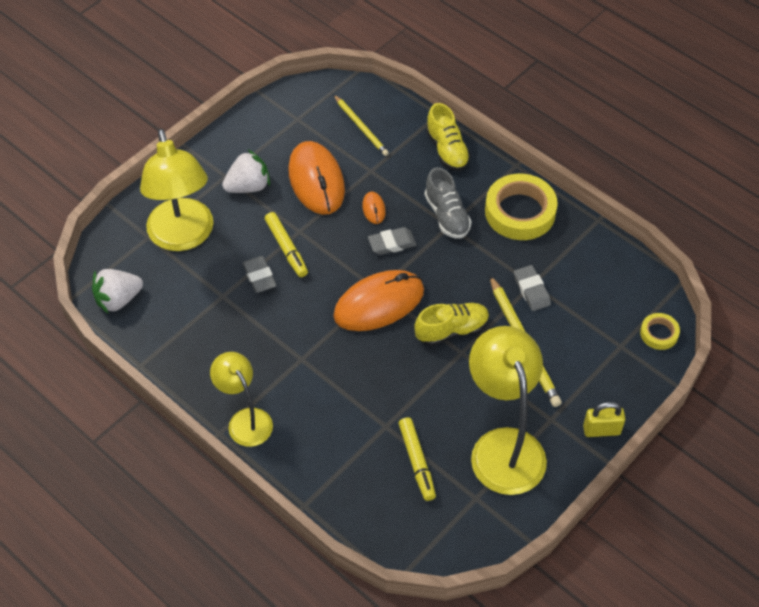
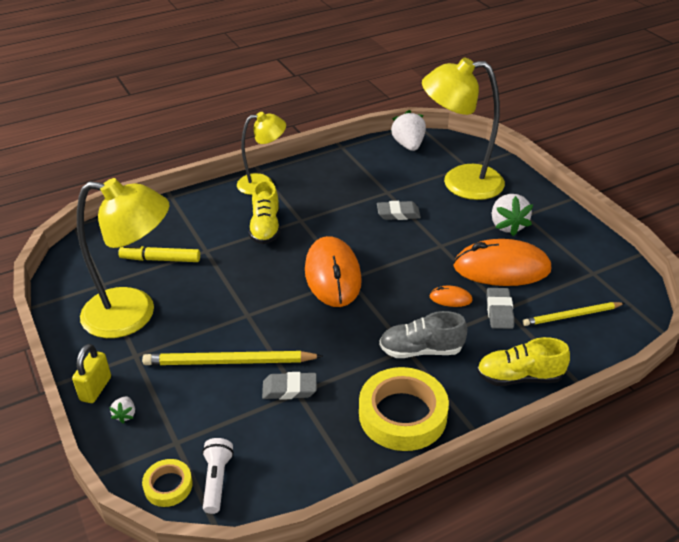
camera: 110 degrees right, 15 degrees down
(286, 248) = (423, 234): yellow marker -> none
(392, 243) = (400, 300): grey eraser -> grey eraser (499, 311)
(452, 330) = (275, 315): yellow shoe -> yellow shoe (265, 228)
(615, 393) = (125, 415): none -> white strawberry
(638, 305) = (216, 480): none -> white flashlight

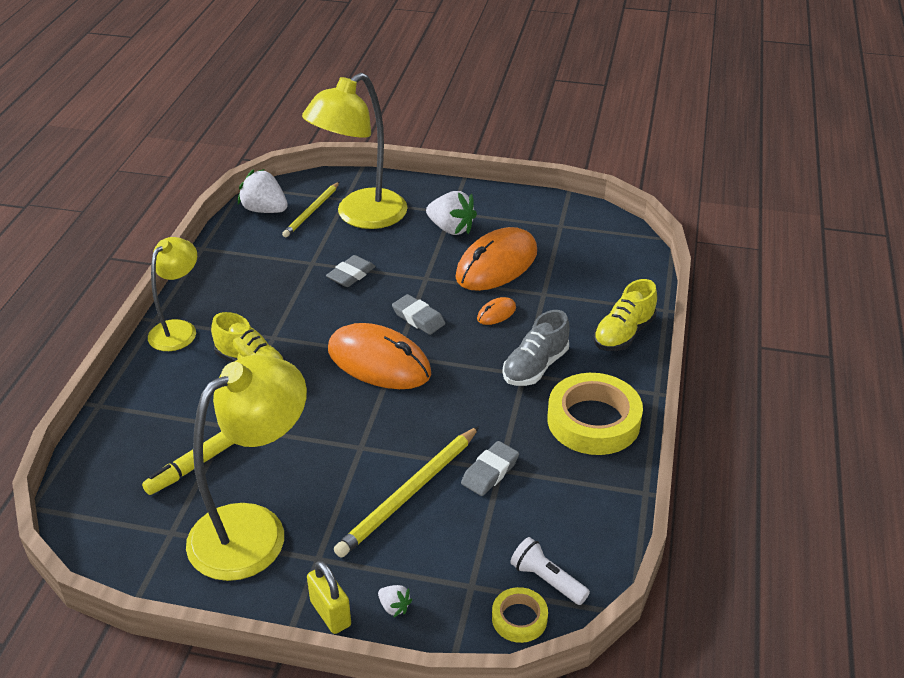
camera: 50 degrees left, 0 degrees up
(499, 311) = (543, 298): grey eraser -> grey eraser (418, 318)
(571, 316) = (592, 266): yellow pencil -> yellow pencil (311, 211)

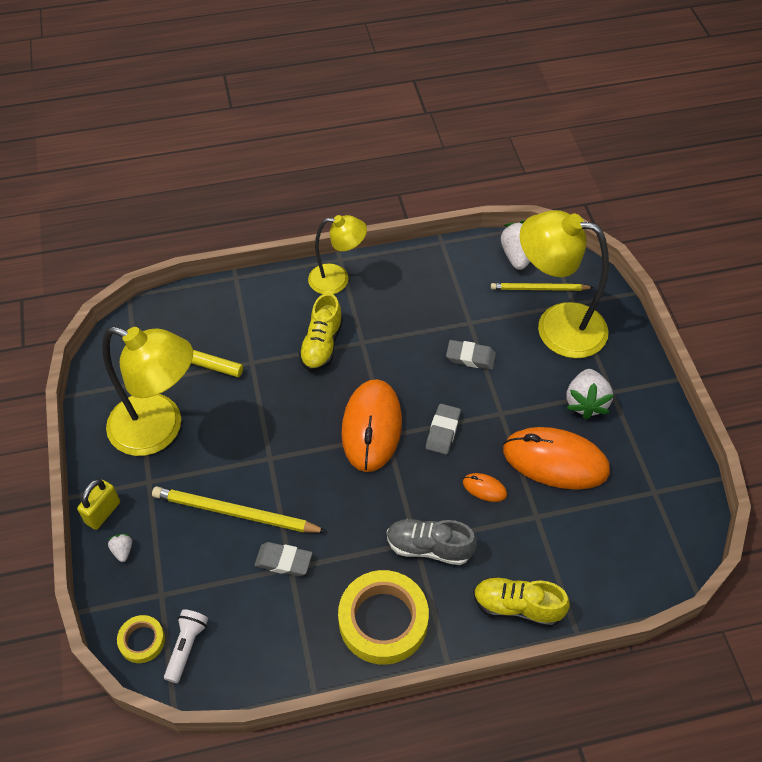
camera: 65 degrees right, 15 degrees up
(394, 607) = (123, 550): white strawberry -> white strawberry turned 150 degrees clockwise

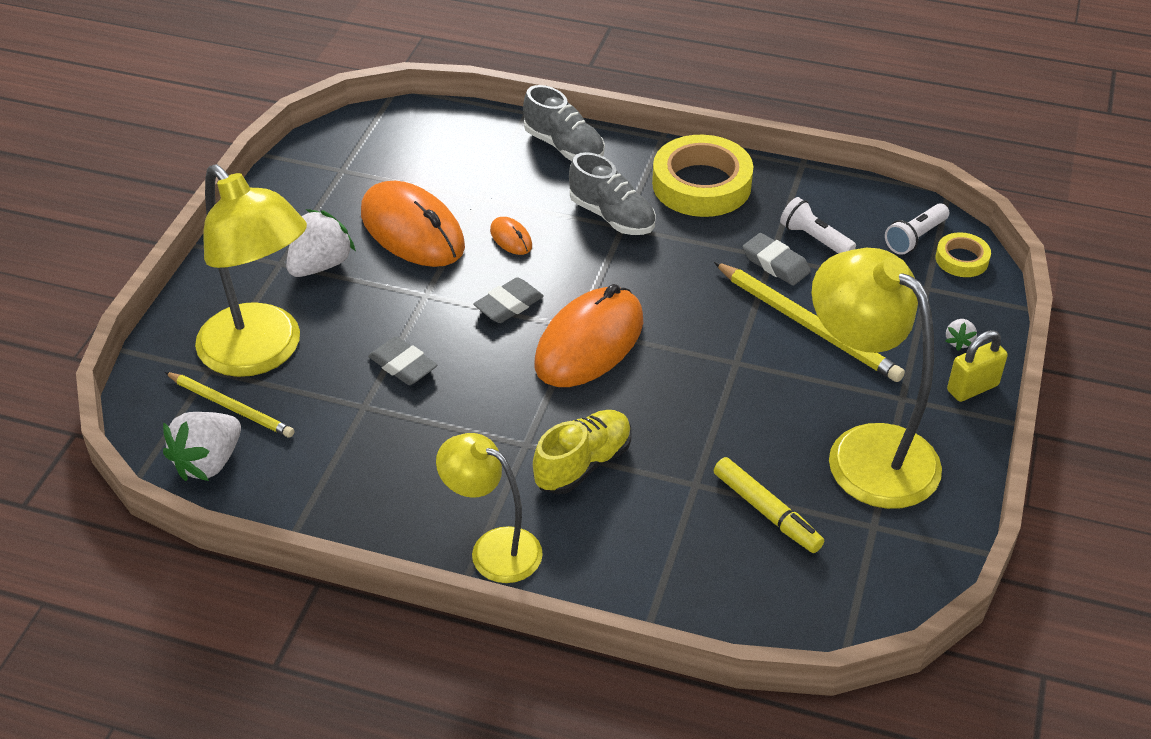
camera: 150 degrees left, 10 degrees down
(266, 603) = (814, 239): none -> white flashlight
(517, 607) = (564, 147): yellow shoe -> grey shoe

